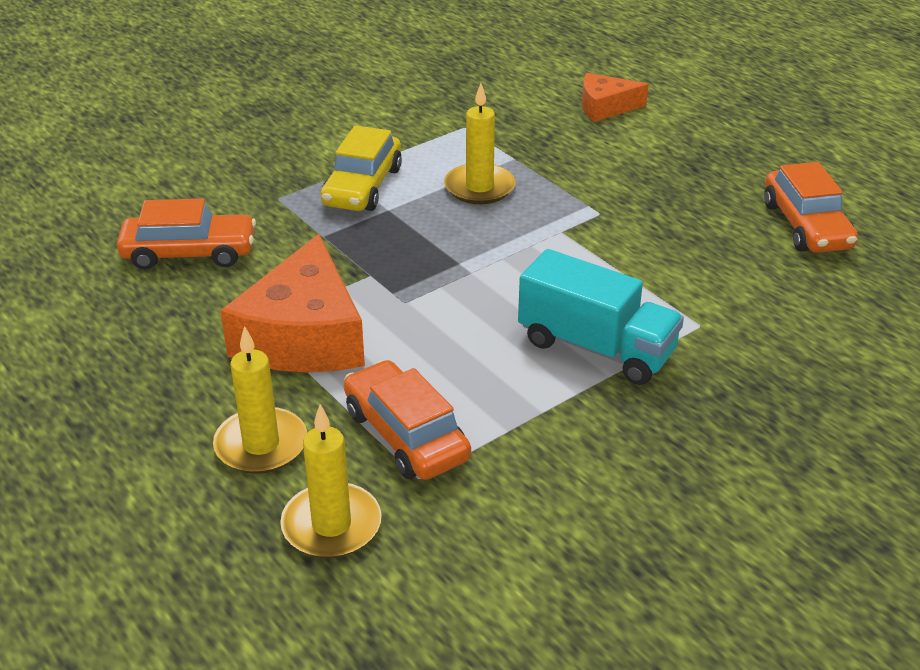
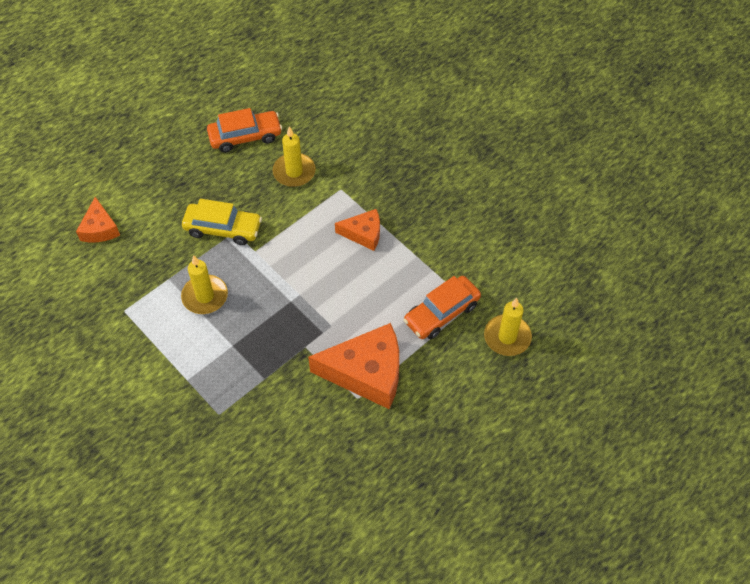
camera: 95 degrees left, 20 degrees up
(189, 253) = (286, 455): orange car -> none
(261, 445) = (458, 377): yellow candle -> yellow candle (294, 172)
(362, 187) = (204, 364): yellow car -> yellow car (223, 229)
(596, 347) = (363, 234): turquoise truck -> orange cheese

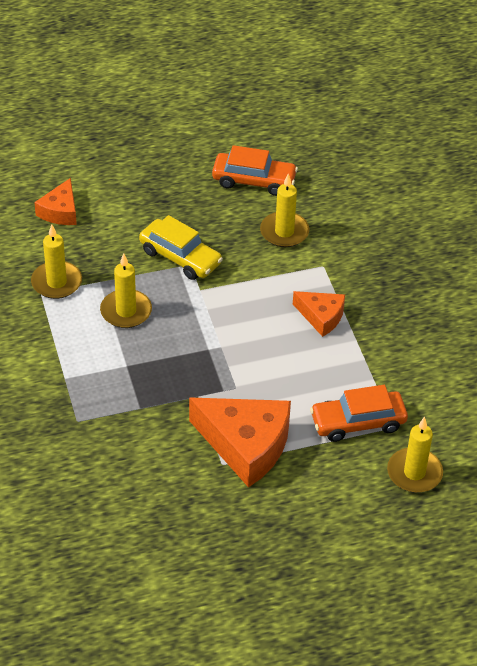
camera: 25 degrees right, 10 degrees down
(132, 295) = (56, 282): none -> yellow candle

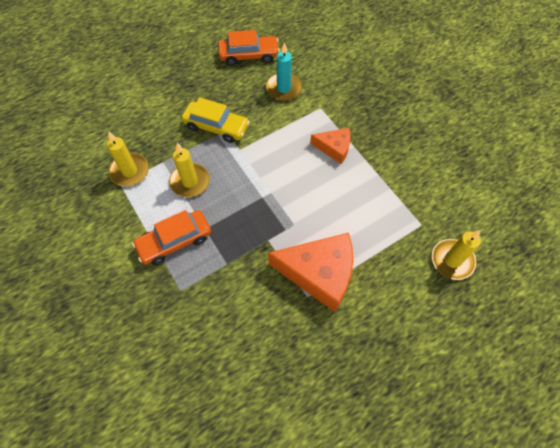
camera: 15 degrees left, 15 degrees up
(60, 211) = (116, 112): orange cheese -> none
(284, 232) = (283, 88): yellow candle -> turquoise candle
(358, 422) = (394, 228): orange car -> orange car (174, 241)

